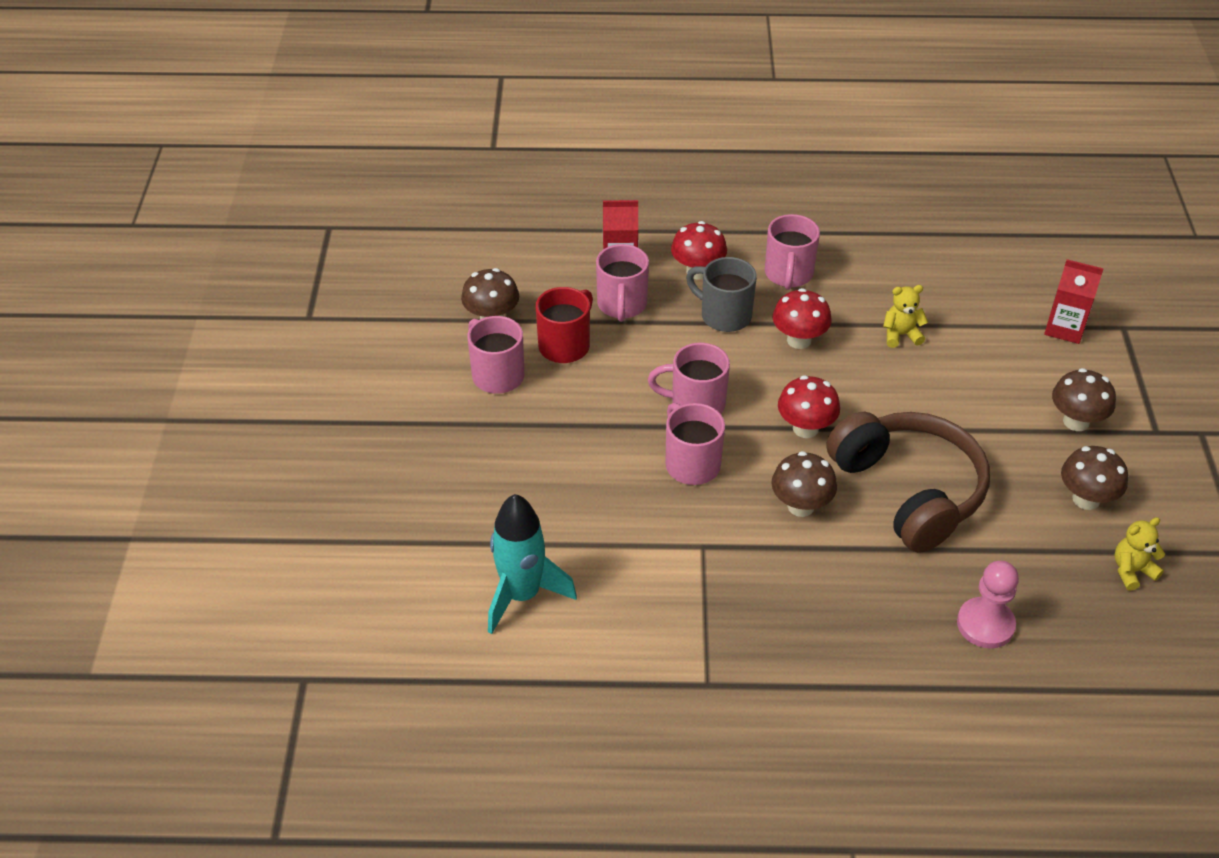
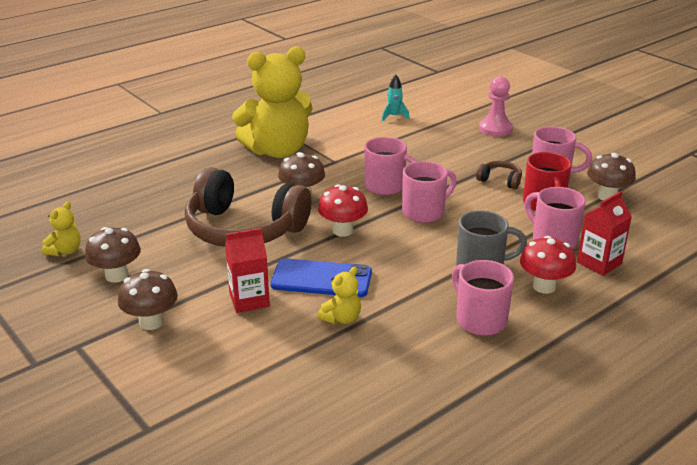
camera: 140 degrees right, 15 degrees down
(522, 595) = (394, 117): turquoise rocket -> turquoise rocket, size x0.50
(560, 400) = (500, 180): none -> brown headphones
(754, 615) = (277, 151): none -> yellow teddy bear
(799, 340) = (410, 277): red mushroom -> none
(882, 383) = (321, 279): none -> blue phone
(985, 624) = (148, 193): pink pawn -> pink pawn (495, 129)
(1064, 328) = (206, 397): red carton -> red carton (249, 300)

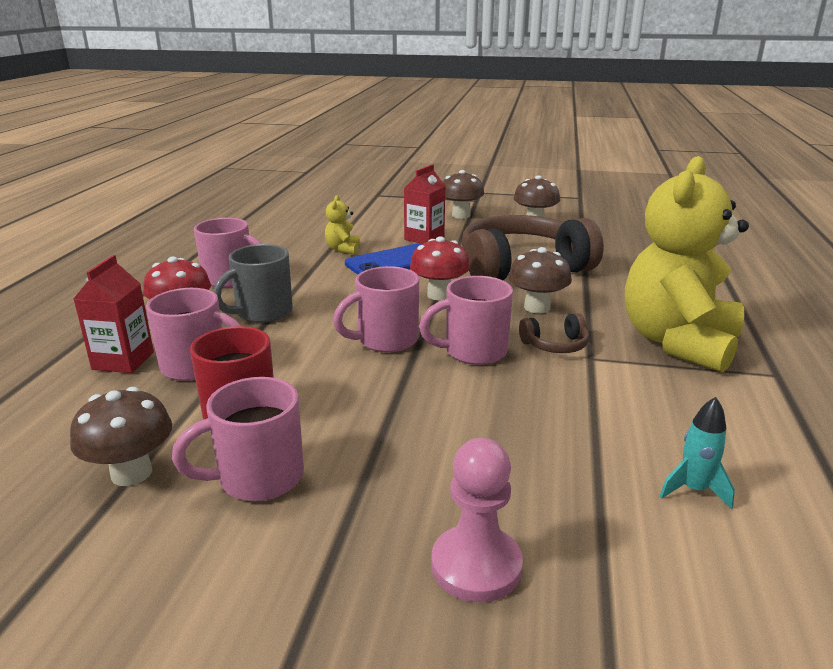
camera: 140 degrees right, 5 degrees down
(65, 251) = (598, 220): yellow teddy bear -> none
(425, 212) = (385, 340): pink mug -> pink mug turned 45 degrees clockwise
(500, 180) = (337, 426): brown headphones -> brown headphones (555, 345)

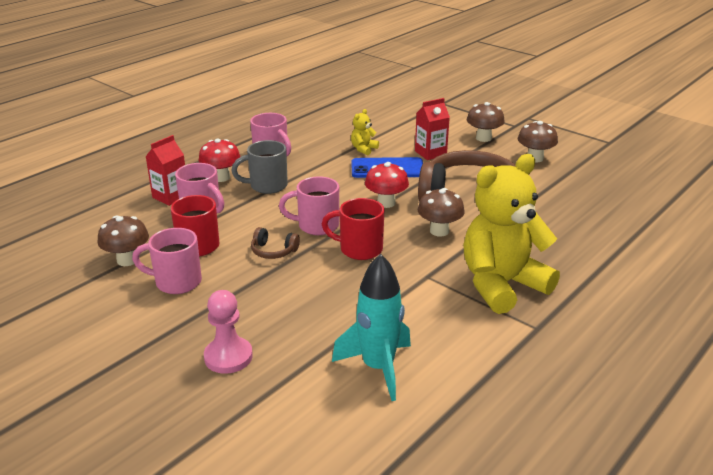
camera: 30 degrees right, 5 degrees up
(473, 352) = (359, 249): pink mug -> red mug
(555, 345) = (415, 261): brown headphones -> brown headphones (273, 251)
(693, 490) = (378, 368): turquoise rocket -> turquoise rocket, size x2.00

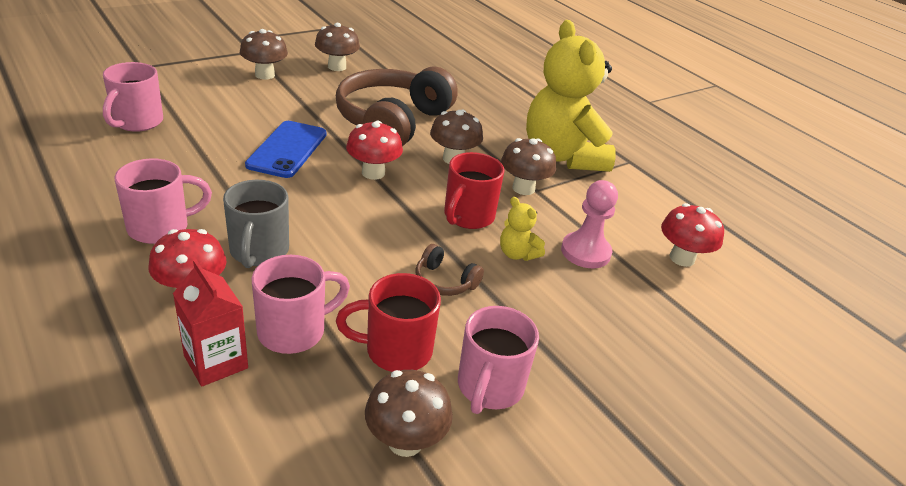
camera: 80 degrees left, 5 degrees up
(228, 357) = (661, 361): pink pawn -> pink pawn (585, 252)
(273, 251) = (444, 281): brown headphones -> brown headphones turned 90 degrees clockwise
(316, 226) = (398, 234): pink mug -> pink mug (137, 122)
(363, 149) = (217, 151): yellow teddy bear -> yellow teddy bear (517, 254)
(378, 368) = (682, 258): turquoise rocket -> red mushroom
(423, 269) = (523, 188): none -> brown mushroom
(430, 153) = (272, 113): red carton -> none

